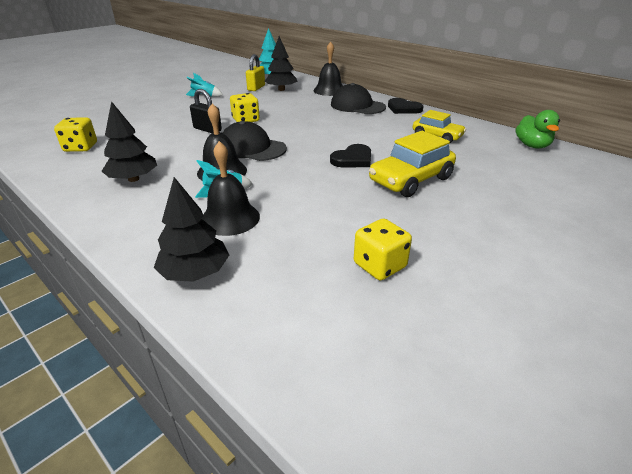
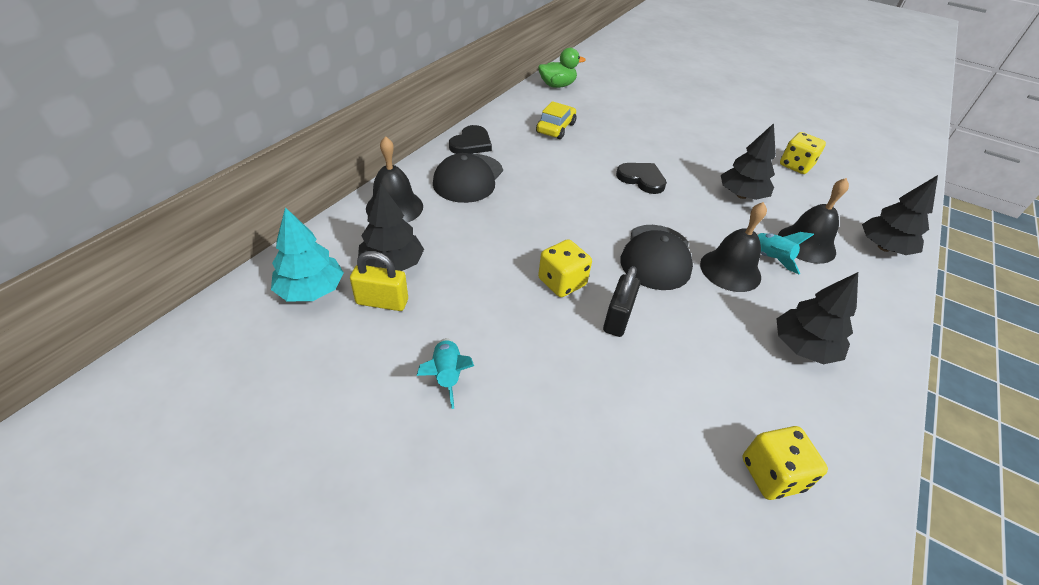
camera: 105 degrees left, 10 degrees up
(319, 203) = (741, 195): none -> black tree
(410, 180) = (665, 148): yellow car -> none

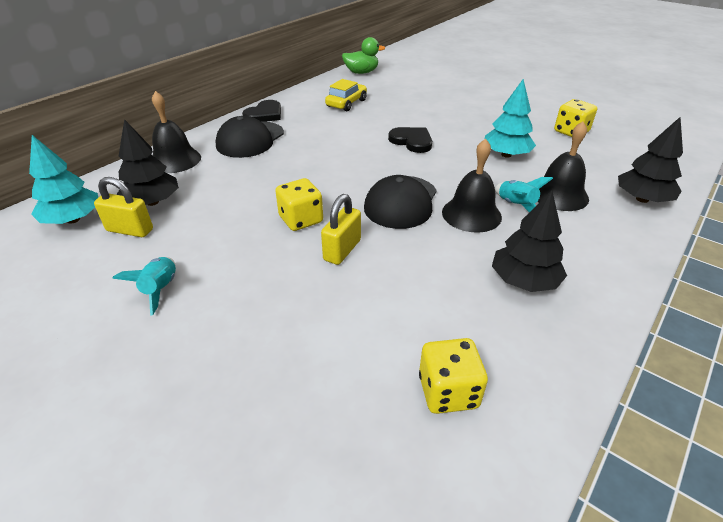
camera: 10 degrees right, 5 degrees down
(617, 318) = (342, 250): black padlock -> yellow padlock
(741, 195) = (506, 154): black tree -> turquoise tree

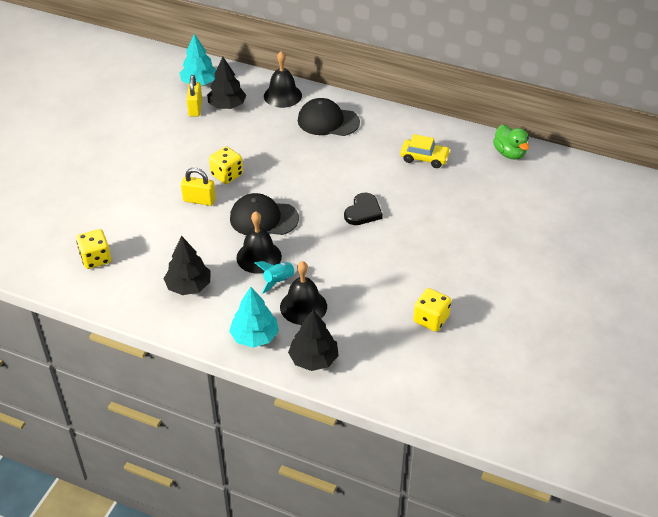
camera: 75 degrees right, 5 degrees up
(160, 289) = (147, 139): turquoise rocket -> none
(264, 114) = (377, 116): black heart -> none
(506, 154) = (362, 273): turquoise tree -> turquoise tree (254, 336)

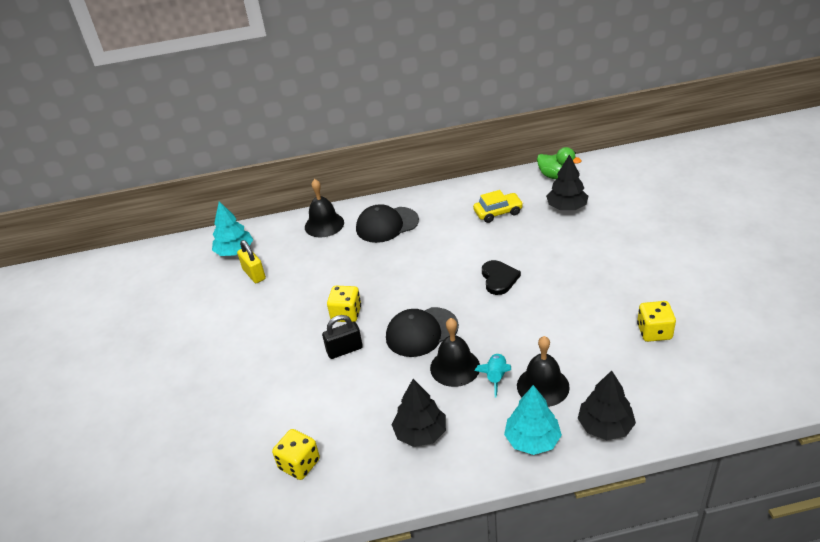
camera: 30 degrees left, 5 degrees down
(199, 200) = (344, 350): yellow padlock -> black padlock
(227, 105) = (282, 257): black tree -> black tree (567, 207)

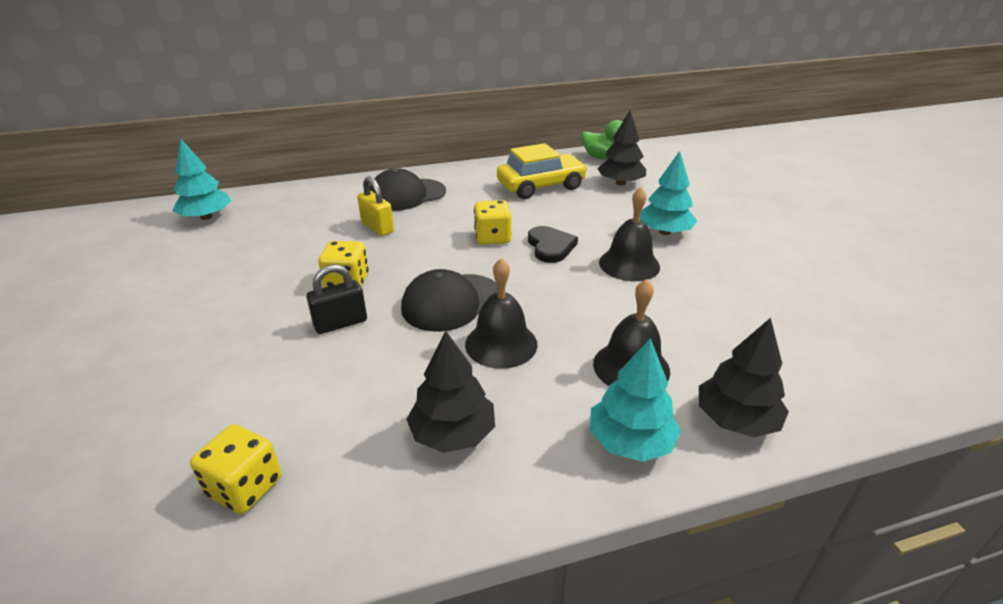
camera: 10 degrees left, 5 degrees down
(254, 274) = (226, 239): yellow padlock -> yellow padlock (377, 227)
(324, 224) = (328, 193): black bell -> black bell (629, 264)
(496, 377) = (561, 356): turquoise rocket -> none
(498, 212) = (541, 186): yellow car -> yellow car, size x1.52
(593, 262) = (664, 232): none -> turquoise tree
(654, 332) = (764, 302): yellow dice -> yellow dice (492, 237)

